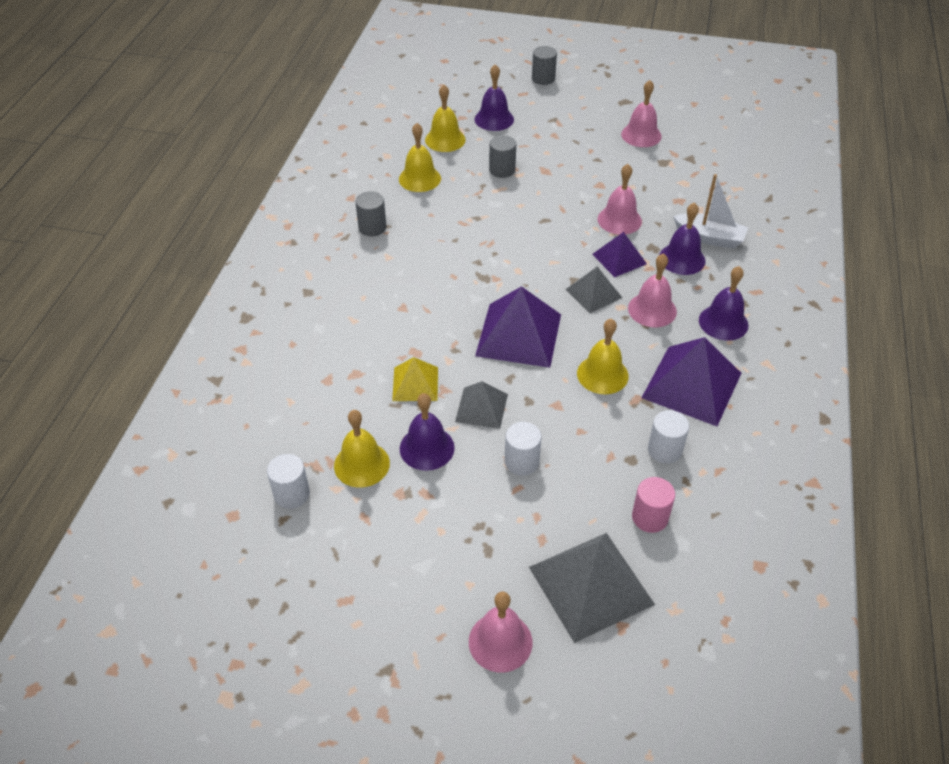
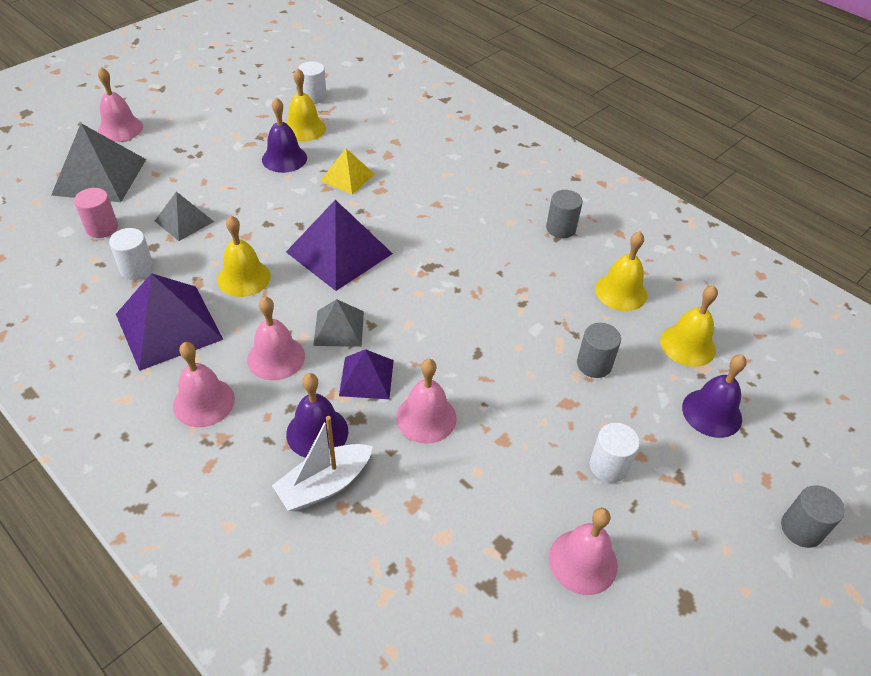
camera: 120 degrees right, 0 degrees up
(481, 407) = (289, 197): grey pyramid -> grey pyramid (184, 221)
(521, 462) = (220, 193): white cylinder -> white cylinder (608, 466)
(723, 322) = (204, 402): purple bell -> pink bell

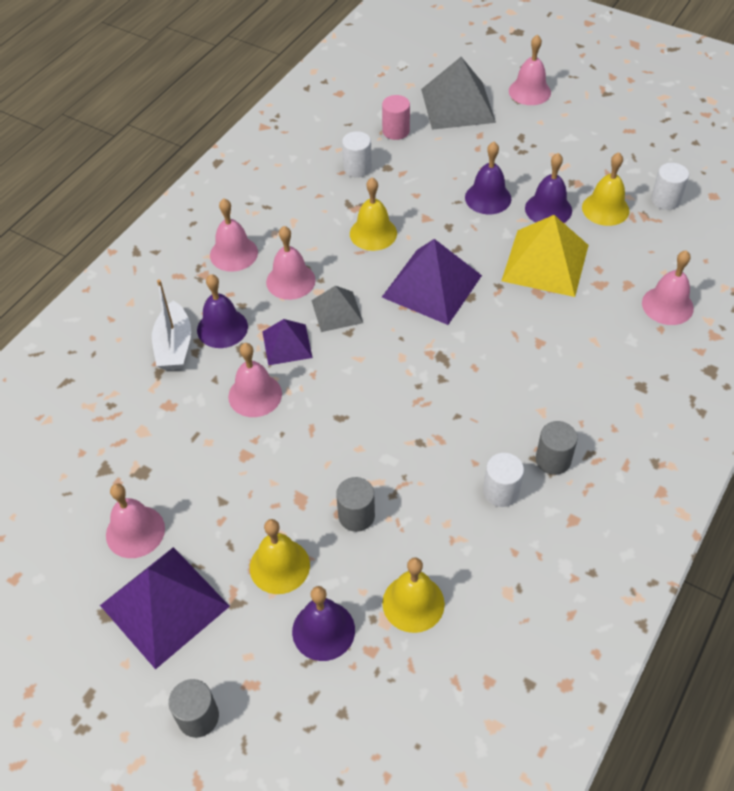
camera: 80 degrees right, 5 degrees up
(169, 326) = (302, 208): purple pyramid -> purple pyramid (165, 605)
(184, 221) = (426, 174): grey pyramid -> none
(246, 189) = (488, 198): none -> purple bell
(324, 485) = (174, 346): white boat -> white boat turned 135 degrees counterclockwise
(347, 177) = (545, 262): yellow pyramid -> yellow pyramid, size x1.75
(426, 129) = (667, 305): none -> pink bell
(608, 466) = (235, 541): white cylinder -> white cylinder (501, 491)
(621, 292) = (472, 530): yellow bell -> yellow bell (279, 566)

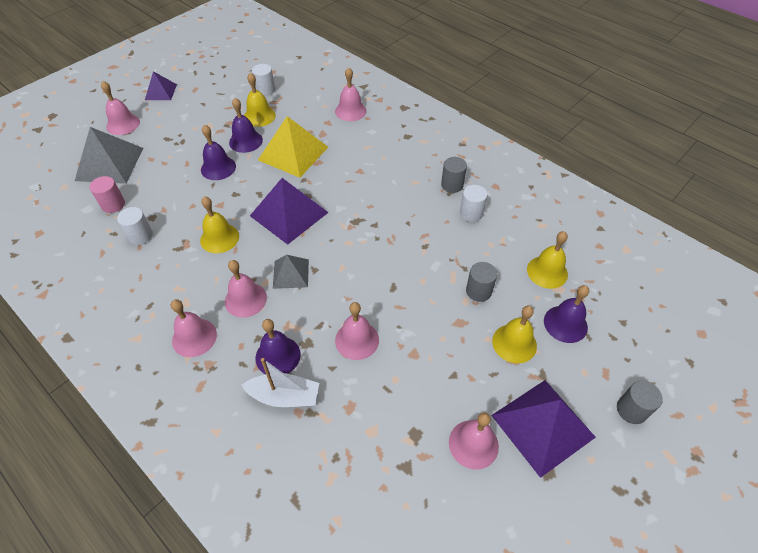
camera: 80 degrees left, 0 degrees up
(287, 344) = (312, 311): purple pyramid -> purple pyramid (161, 92)

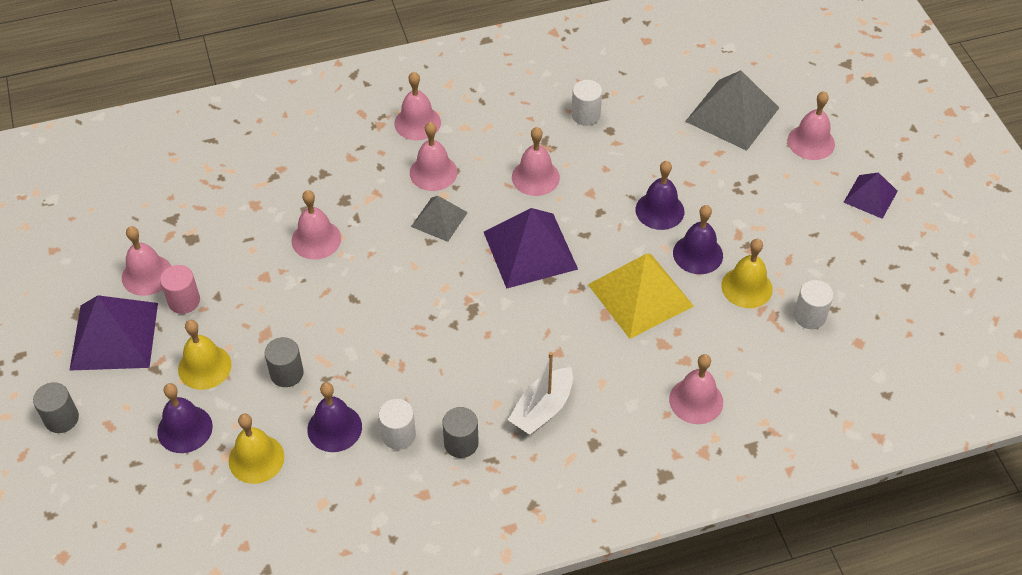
camera: 120 degrees right, 0 degrees up
(113, 205) = (653, 103): pink cylinder -> pink cylinder (184, 301)
(219, 238) = (535, 177): yellow bell -> pink bell
(278, 356) = (348, 174): purple bell -> purple bell (334, 428)
(284, 396) = (303, 164): white boat -> white boat (542, 409)

